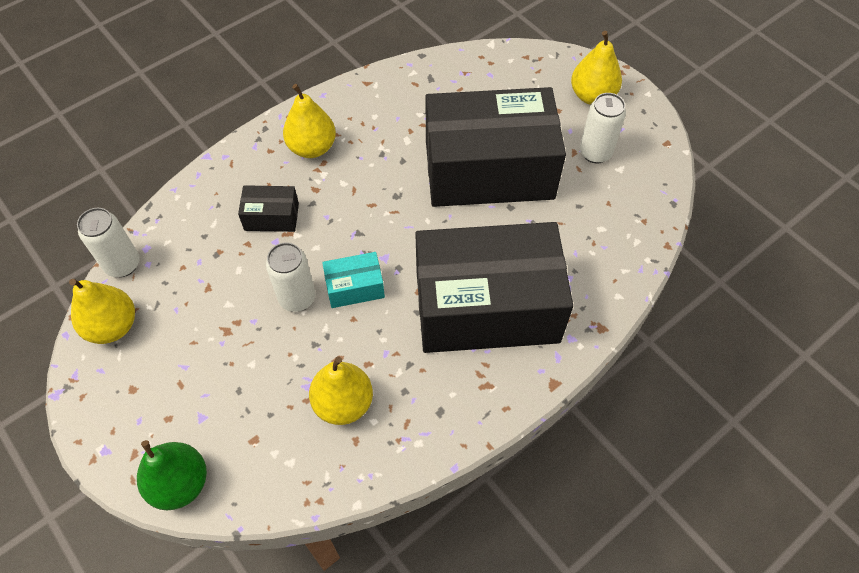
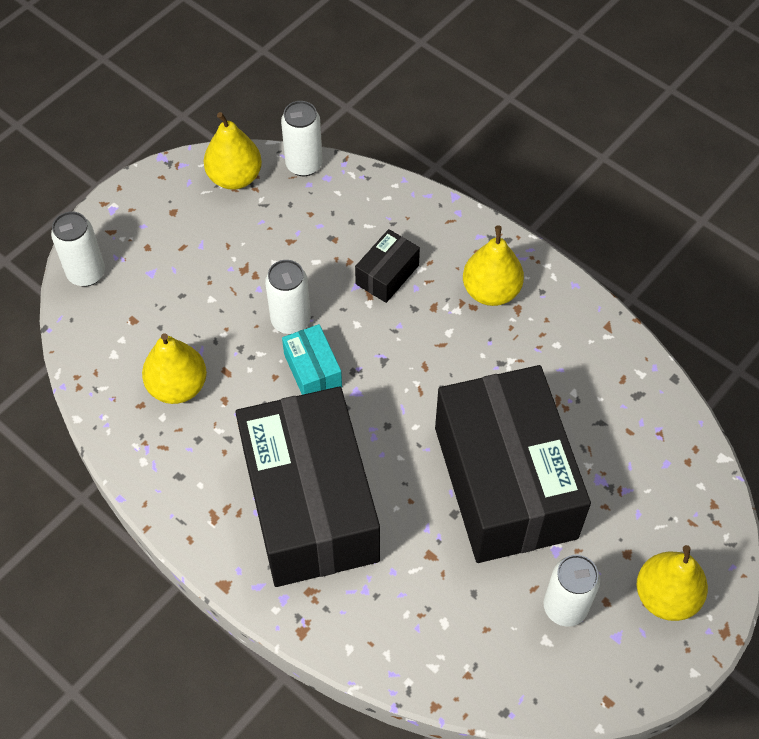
camera: 80 degrees right, 0 degrees up
(180, 483) = (86, 273): green pear -> white can
(271, 217) = (387, 274): black box -> black box turned 45 degrees clockwise

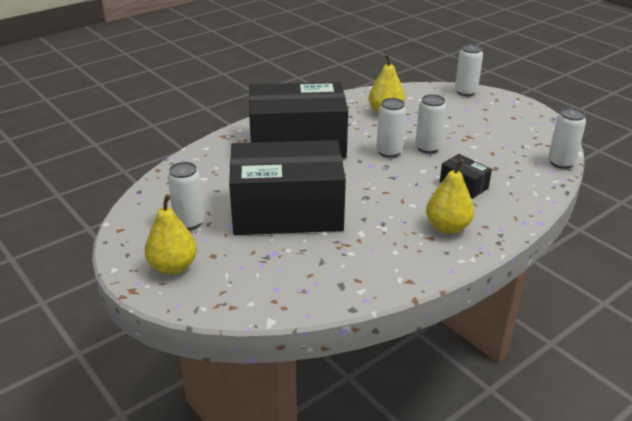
camera: 100 degrees right, 25 degrees down
(235, 177) = (544, 138): yellow pear -> none
(312, 370) = (389, 152): turquoise box -> white can

